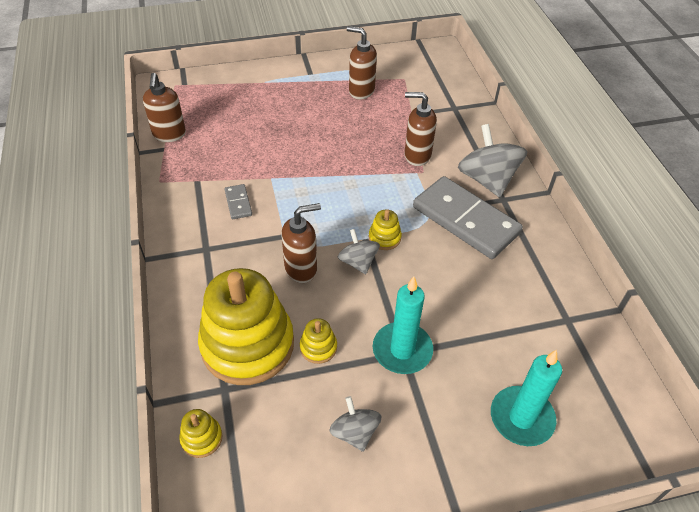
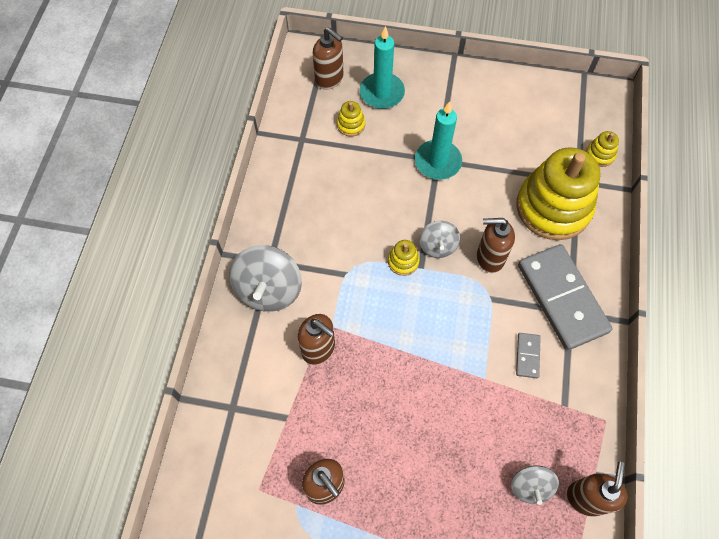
camera: 155 degrees left, 15 degrees up
(318, 347) = (499, 186): yellow stacking toy -> yellow stacking toy (351, 125)
(355, 432) = (495, 122): grey spinning top -> grey spinning top (530, 486)
(465, 220) = (320, 252): grey domino -> grey domino (562, 298)
(598, 411) = (329, 79): none -> brown soap dispenser

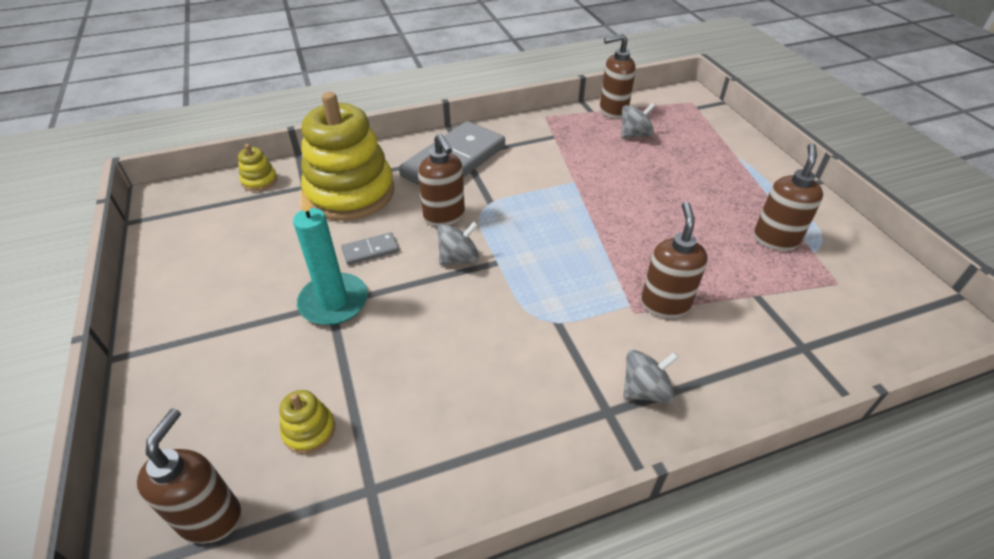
camera: 120 degrees left, 20 degrees down
(269, 289) = (645, 390): grey spinning top -> grey spinning top, size x0.58
(382, 93) = (223, 418): turquoise candle -> none
(403, 261) = (500, 278): yellow stacking toy -> none
(527, 356) = (529, 165): grey domino -> grey domino (370, 251)

